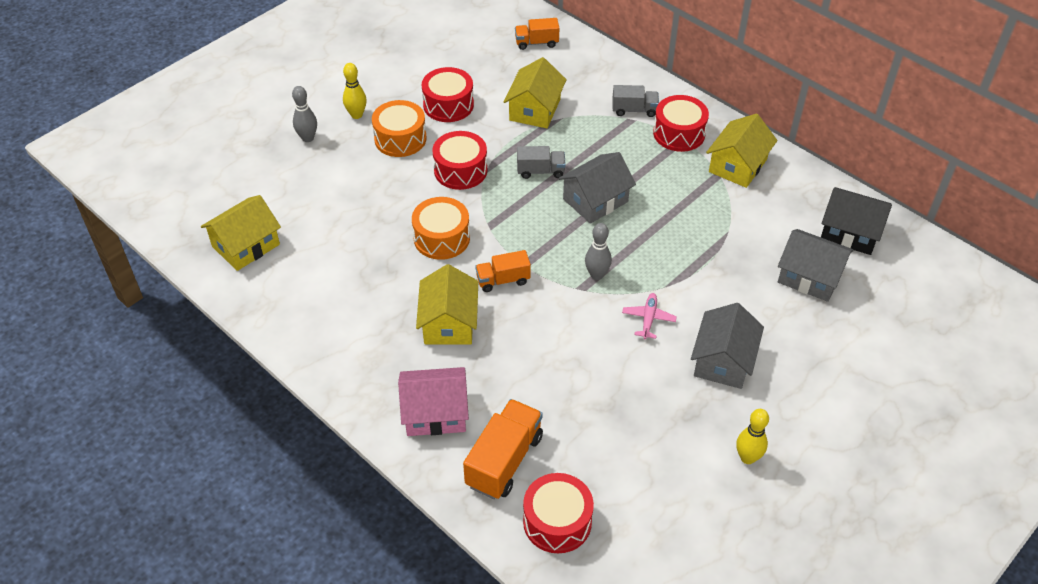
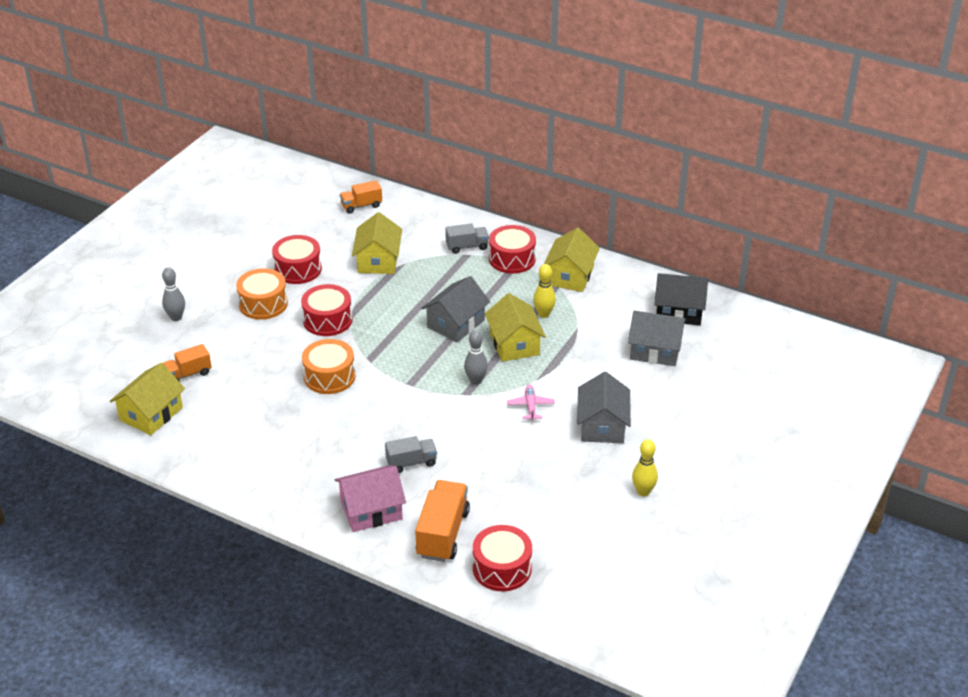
camera: 15 degrees left, 10 degrees down
(356, 115) = (215, 291): yellow bowling pin -> yellow bowling pin (544, 314)
(449, 323) = (359, 440): yellow house -> yellow house (514, 344)
(503, 280) = (395, 399): orange truck -> orange truck (188, 374)
(540, 171) = (400, 309): grey truck -> grey truck (411, 463)

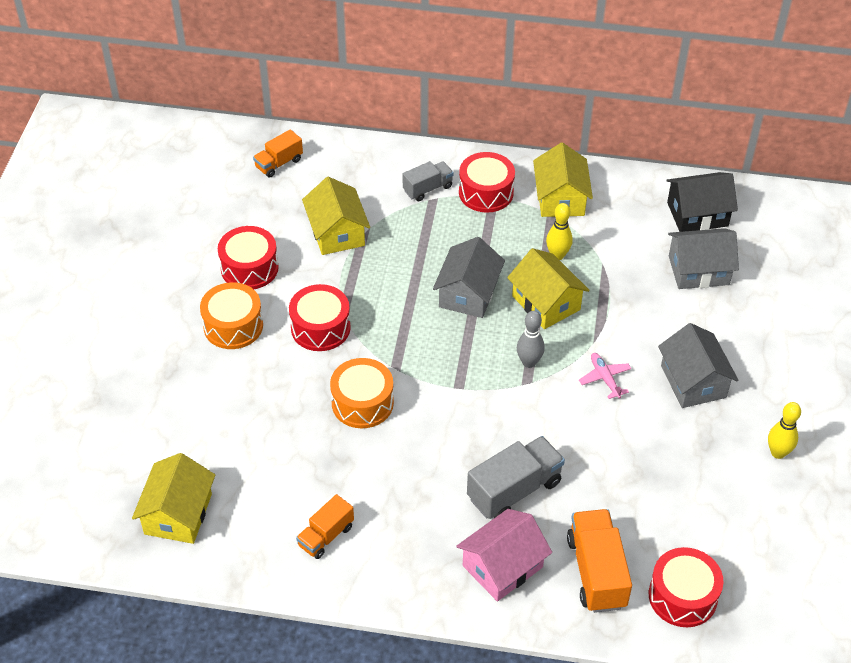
camera: 20 degrees left, 10 degrees up
(176, 317) = (138, 372): grey bowling pin -> none
(188, 374) = (194, 447): orange truck -> orange truck (326, 536)
(411, 463) = (514, 490): grey truck -> grey truck, size x1.64

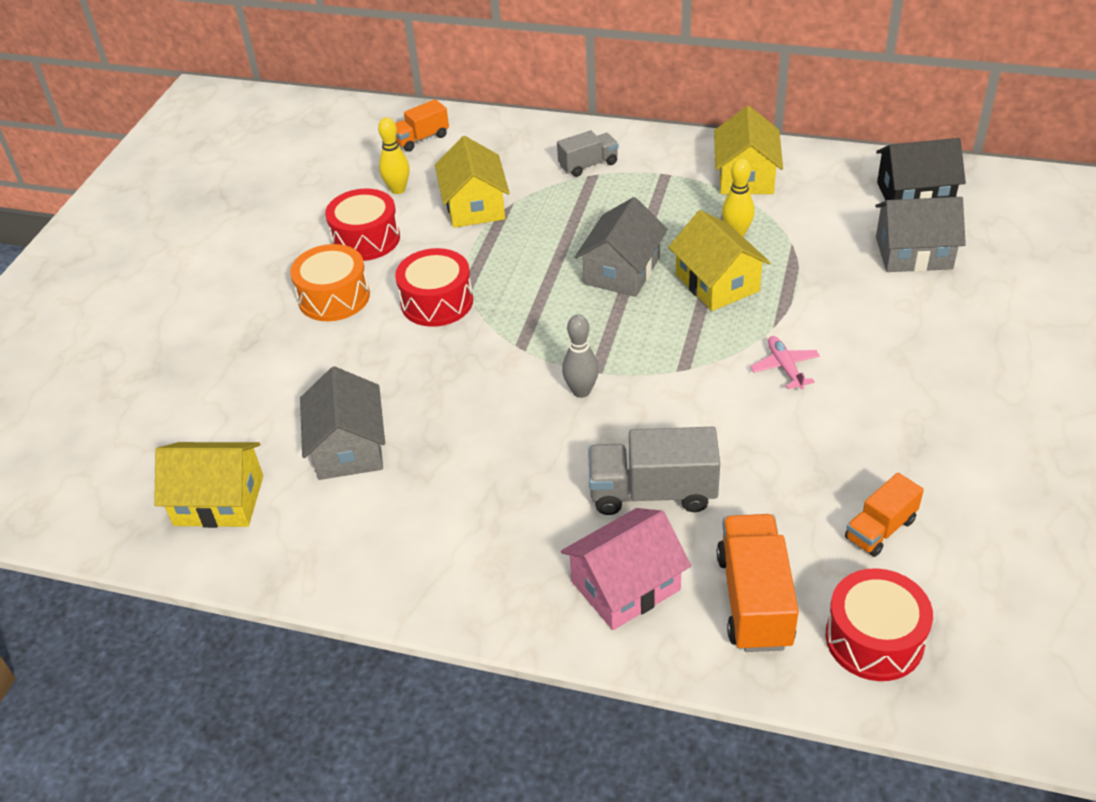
camera: 10 degrees right, 5 degrees down
(178, 514) = (219, 500): yellow house -> yellow house turned 75 degrees clockwise
(326, 536) = (398, 536): orange truck -> orange truck (880, 529)
(362, 403) = (473, 384): orange drum -> none
(486, 192) = (656, 169): red drum -> none
(514, 490) = (652, 492): grey truck -> grey truck turned 150 degrees counterclockwise
(529, 362) = (688, 346): grey bowling pin -> grey bowling pin (581, 391)
(693, 381) = (901, 375): grey house -> grey house (348, 447)
(778, 453) = (1015, 463): yellow bowling pin -> yellow bowling pin (398, 189)

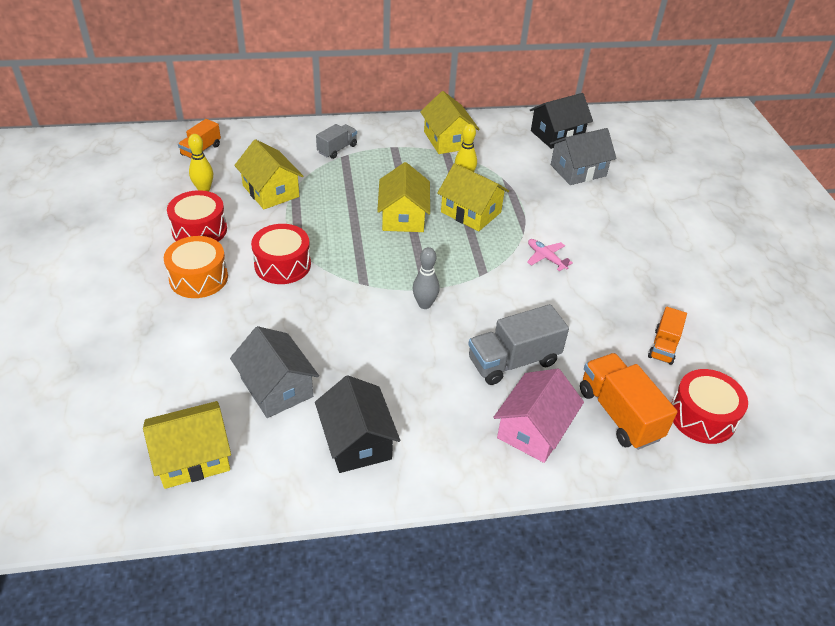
camera: 30 degrees left, 0 degrees up
(402, 535) = (357, 441): none -> black house
(622, 271) = (403, 216): grey house -> yellow house

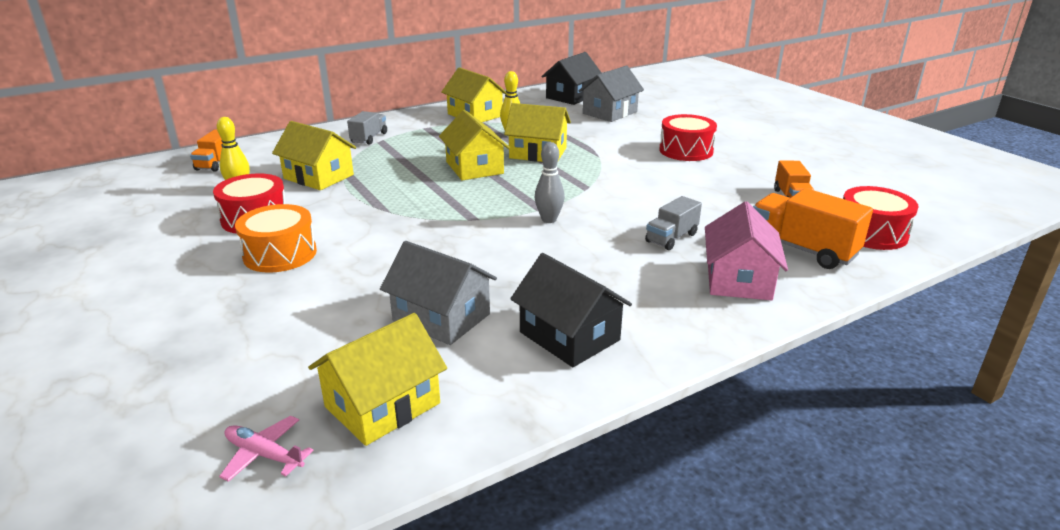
camera: 20 degrees left, 15 degrees down
(282, 265) = (373, 224): red drum -> red drum (686, 151)
(513, 361) = (671, 238): grey truck -> grey truck, size x0.61
(546, 258) = (634, 167): pink plane -> pink plane (264, 455)

